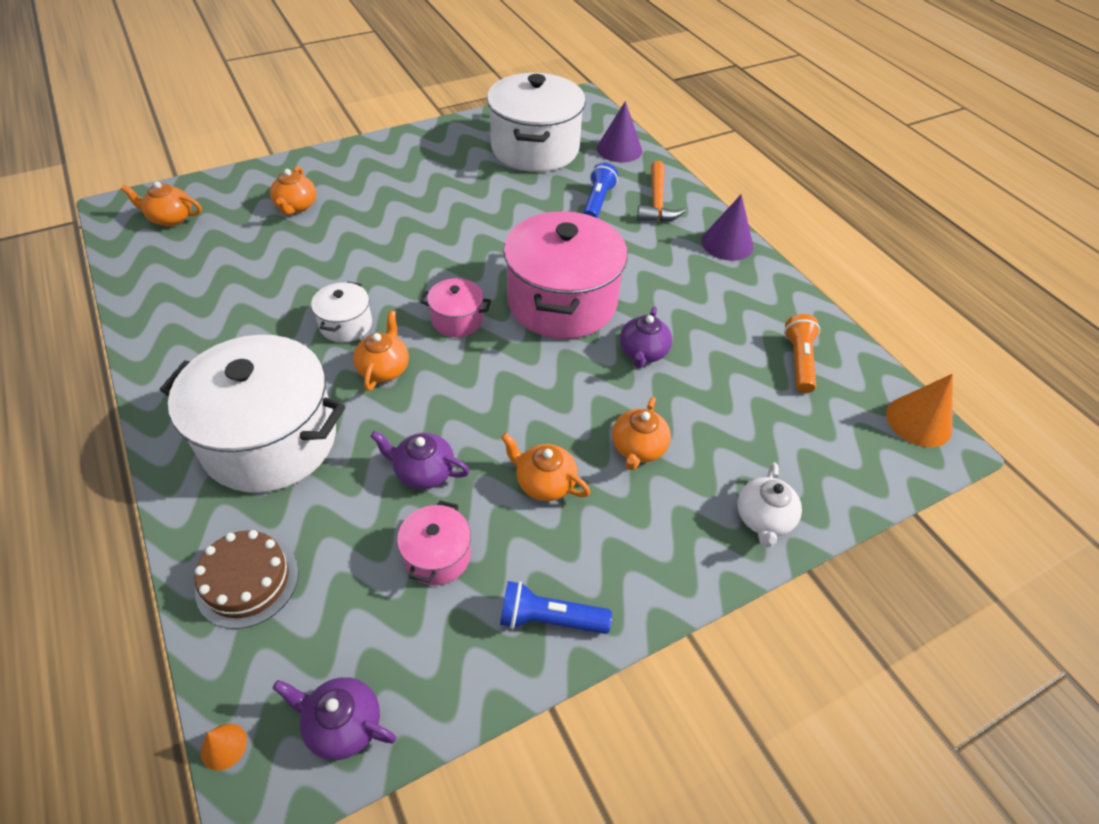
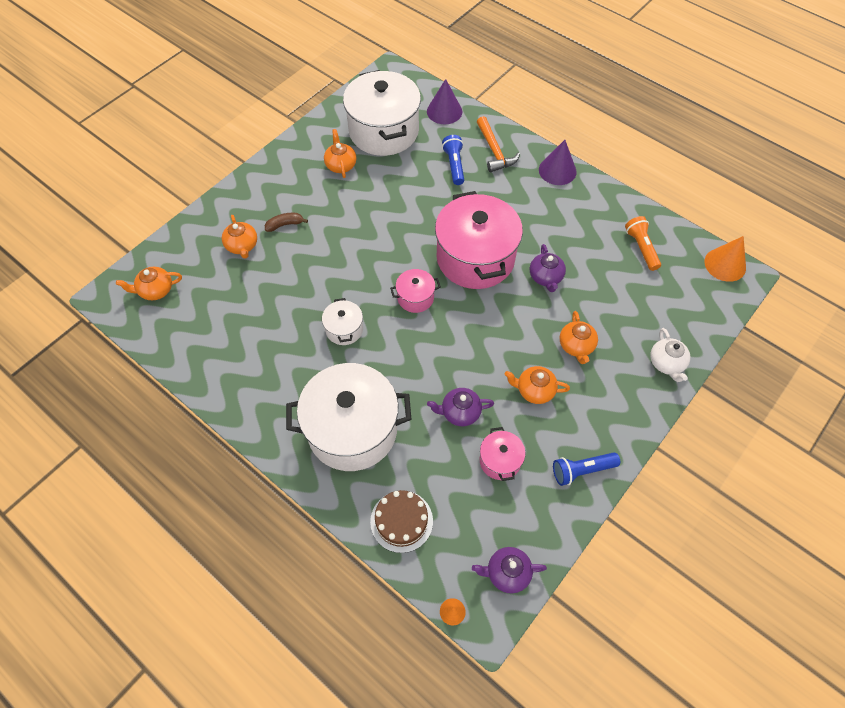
camera: 20 degrees left, 10 degrees up
(358, 201) = (285, 225): none -> brown banana
(384, 368) = (390, 352): orange teapot -> orange teapot (341, 165)

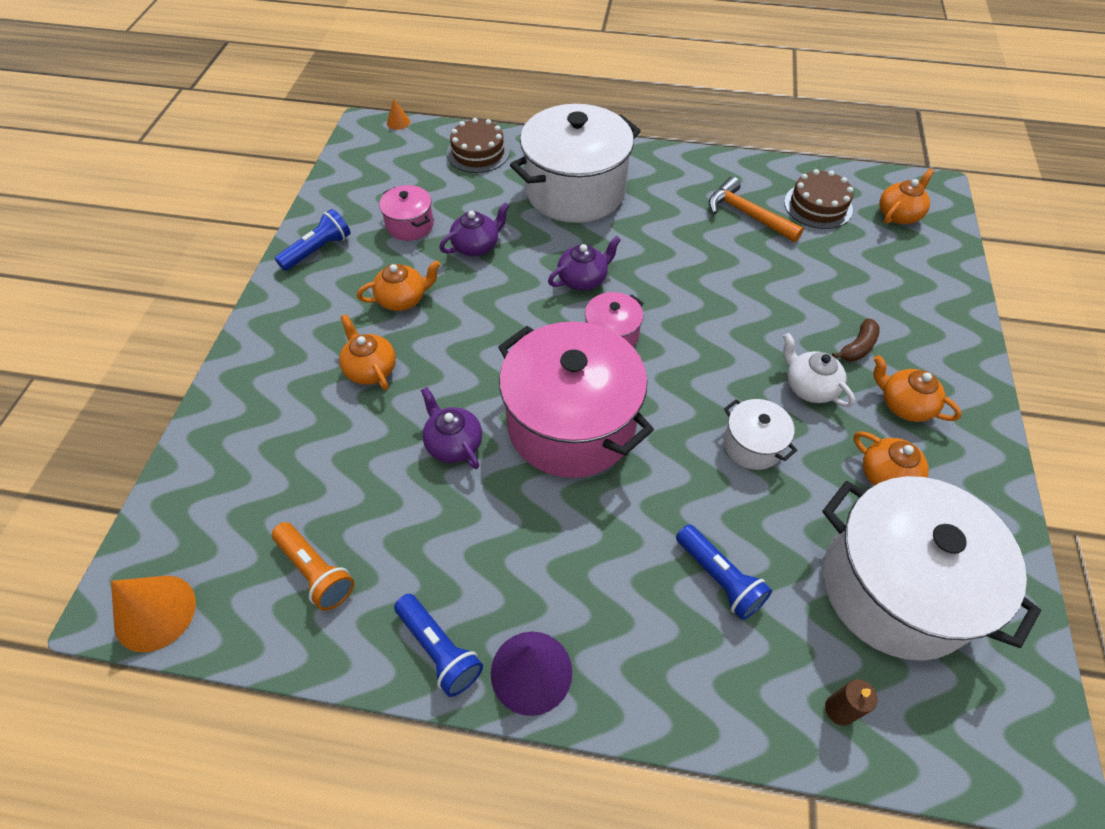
camera: 150 degrees right, 5 degrees down
(197, 324) = (818, 206): none -> brown cake
(242, 246) = (873, 298): orange teapot -> orange teapot (904, 405)
(344, 329) = (663, 266): white pot -> white pot (752, 445)
(444, 111) = (839, 710): purple cone -> brown candle
(494, 151) = (674, 655): orange hammer -> orange hammer (747, 215)
(507, 573) = (362, 157): purple teapot -> purple teapot (583, 279)
(593, 194) = (439, 649): none -> blue flashlight
(666, 363) = (238, 400): white teapot -> white teapot (809, 387)

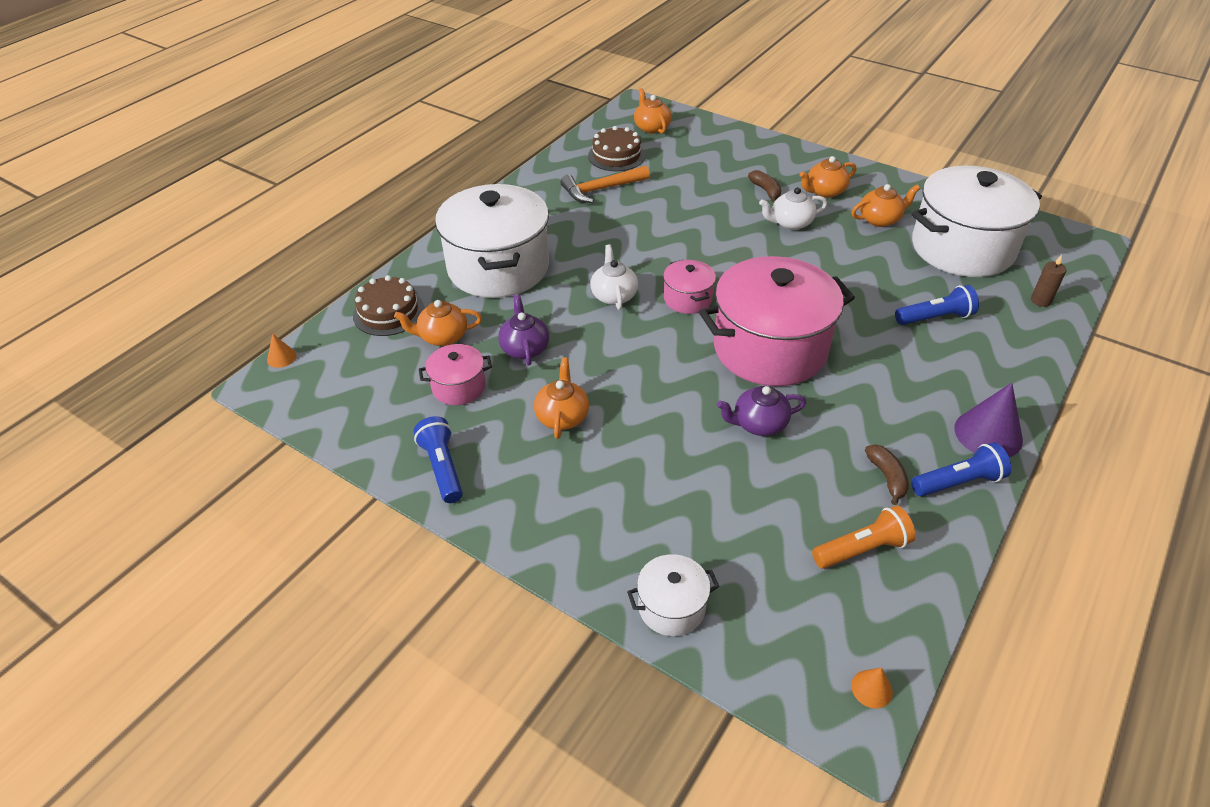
camera: 65 degrees left, 10 degrees down
(155, 612) = (871, 688): orange cone -> orange cone, size x0.49
(370, 369) = (641, 461): orange teapot -> orange teapot (442, 337)
(421, 575) = (887, 477): none -> brown banana
(583, 279) = (614, 295): purple teapot -> white teapot
(752, 445) = (830, 265): white pot -> white pot (671, 607)

